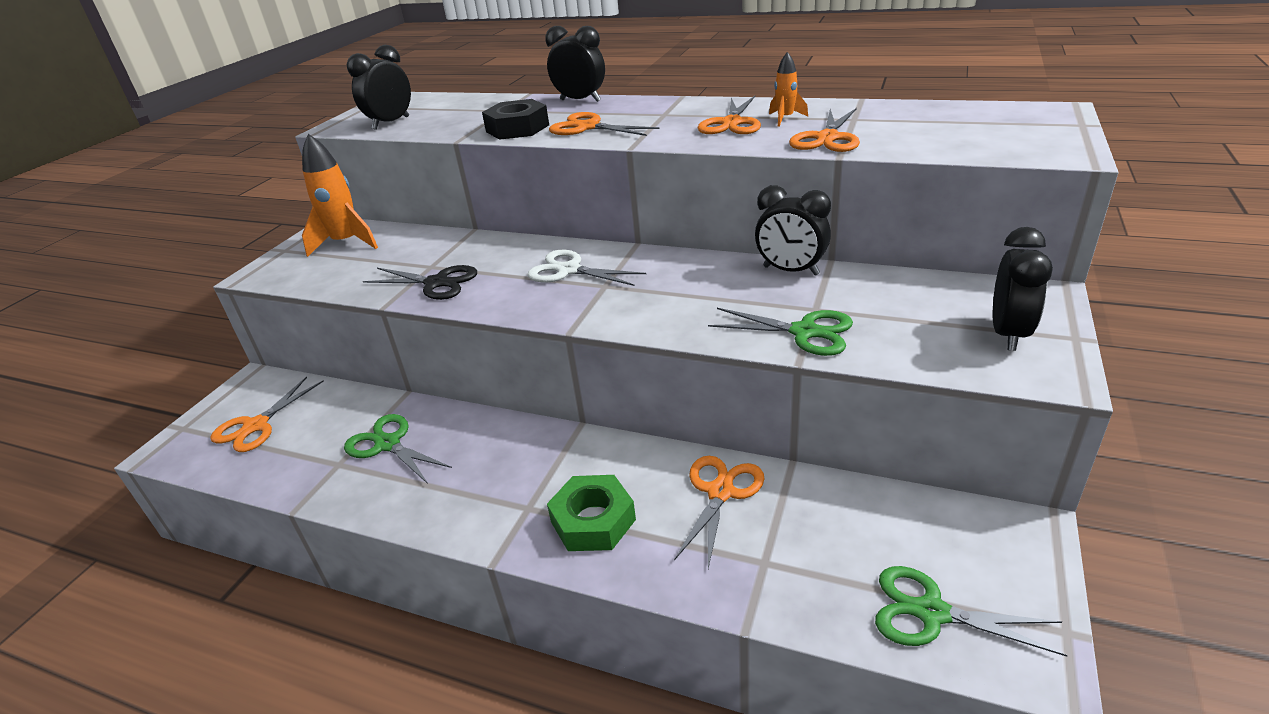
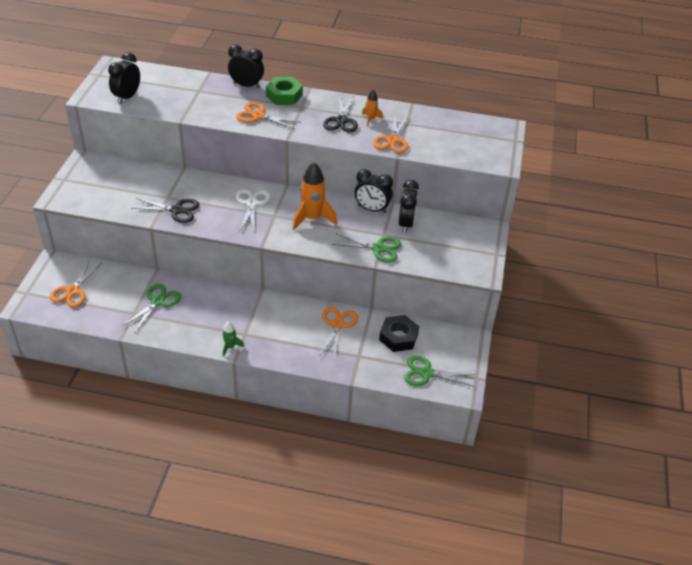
camera: 15 degrees left, 10 degrees up
(346, 243) = (104, 175): orange rocket -> orange rocket (312, 218)
(388, 444) = (158, 302): green scissors -> green scissors turned 90 degrees clockwise
(492, 533) = (230, 347): none -> green rocket
(517, 128) = (215, 112): black nut -> black nut (398, 337)
(569, 270) = (252, 204): white scissors -> white scissors turned 75 degrees clockwise
(593, 521) = (278, 339): green nut -> green nut (284, 95)
(731, 123) = (341, 121): orange scissors -> black scissors
(1008, 334) = (469, 251): black clock -> black clock (406, 224)

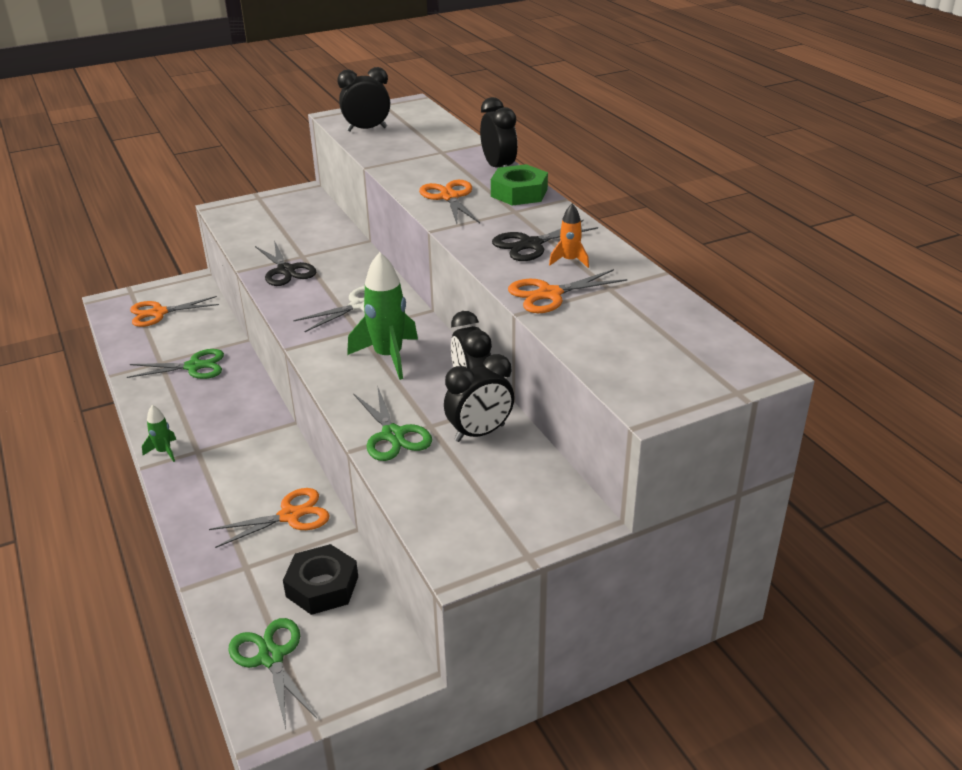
camera: 55 degrees right, 10 degrees down
(312, 218) = (388, 357): orange rocket -> green rocket

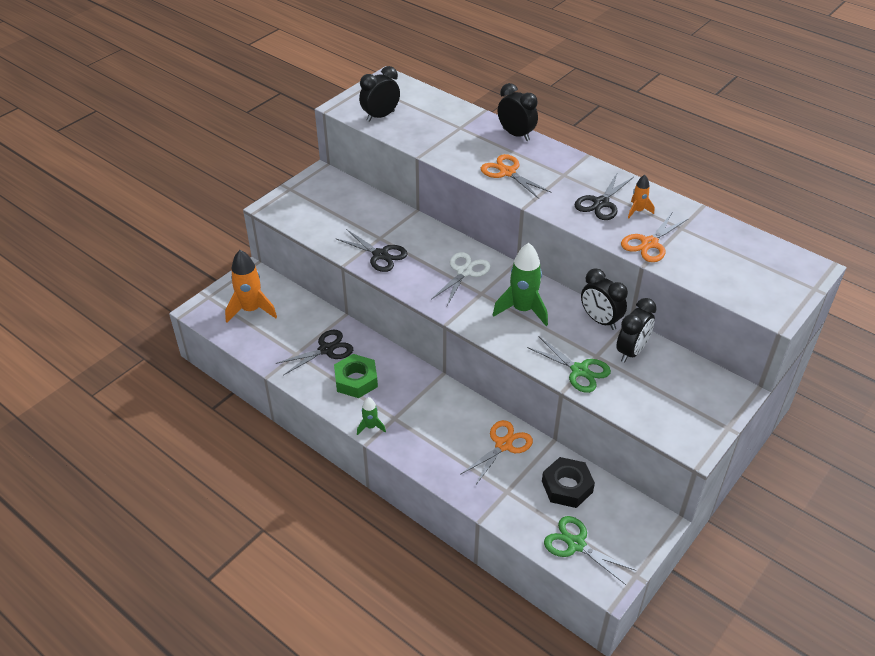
camera: 25 degrees left, 10 degrees up
(158, 313) = (251, 310): orange scissors -> orange rocket
(194, 366) = (326, 349): green scissors -> black scissors
(519, 193) = (552, 156): green nut -> green nut (356, 380)

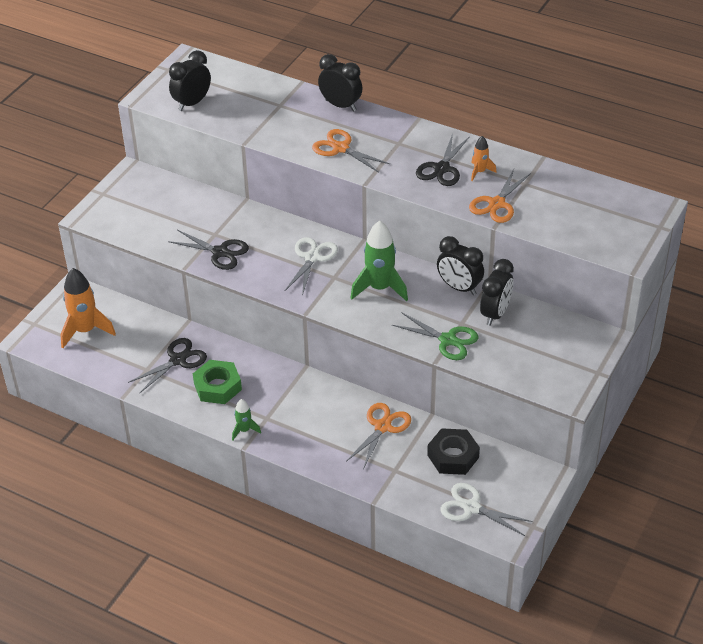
camera: 10 degrees left, 0 degrees up
(576, 544) = (471, 508): green scissors -> white scissors

